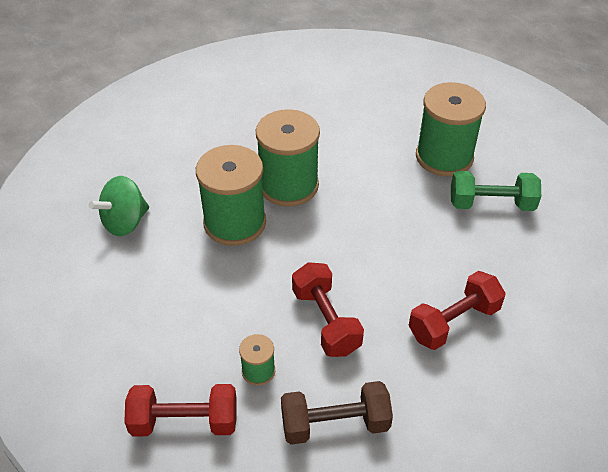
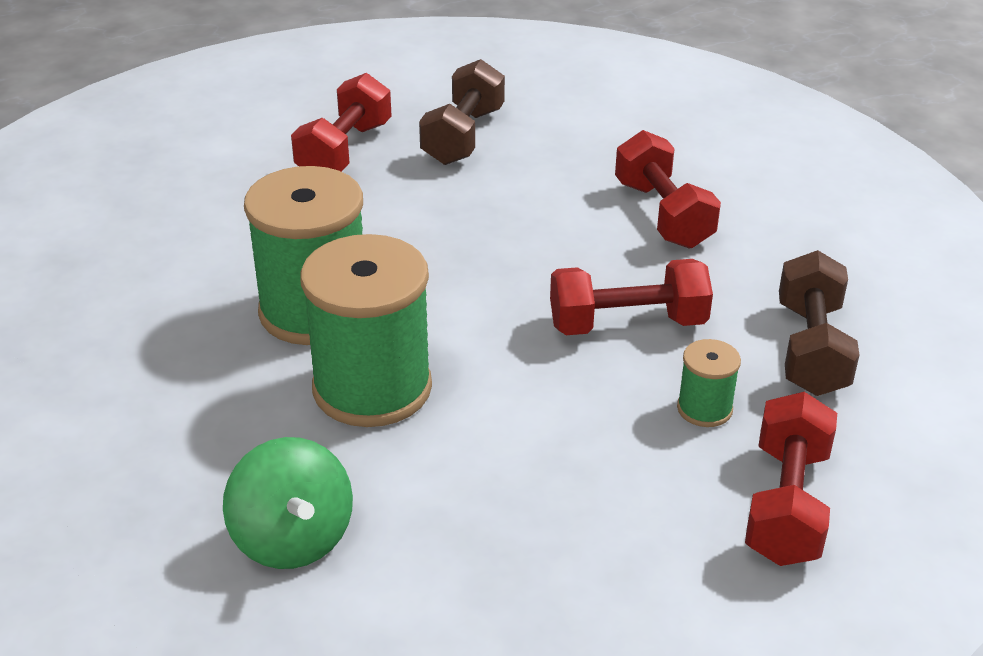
camera: 75 degrees left, 10 degrees down
(444, 157) = (344, 151): green spool -> red dumbbell
(491, 204) = (463, 136): green dumbbell -> brown dumbbell

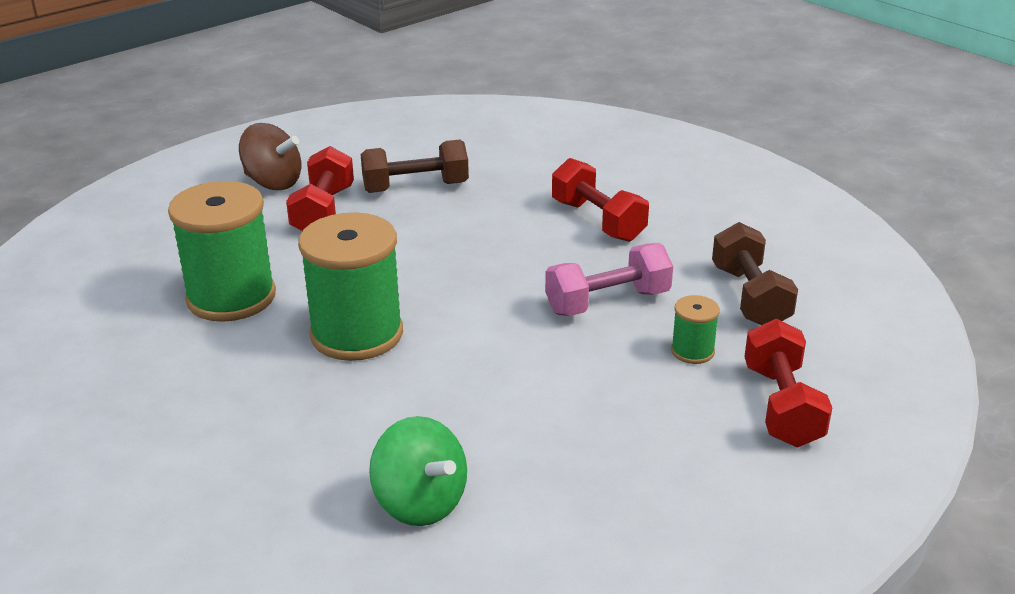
camera: 15 degrees left, 5 degrees down
(304, 106) = (273, 183): none -> brown spinning top
(372, 388) = (431, 382): green spool -> green spool (231, 297)
(463, 136) = (415, 187): brown dumbbell -> brown dumbbell turned 75 degrees clockwise
(627, 324) = (608, 302): red dumbbell -> pink dumbbell

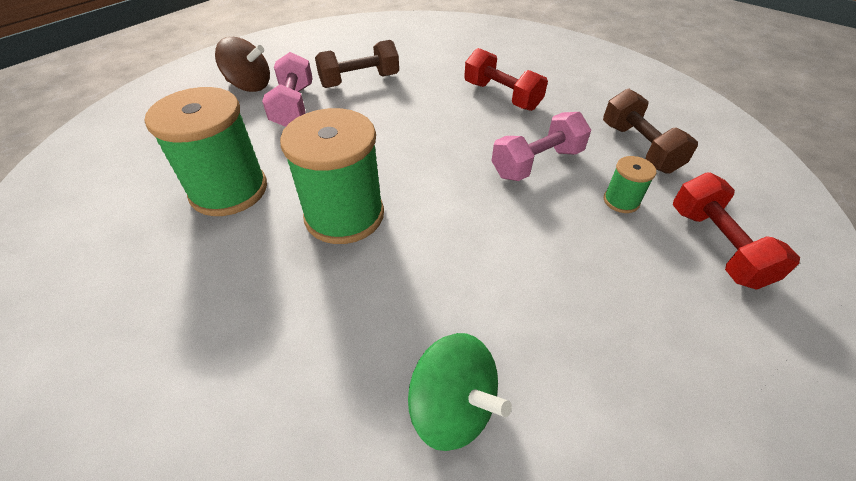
camera: 10 degrees left, 15 degrees up
(323, 212) = (293, 106): red dumbbell -> pink dumbbell

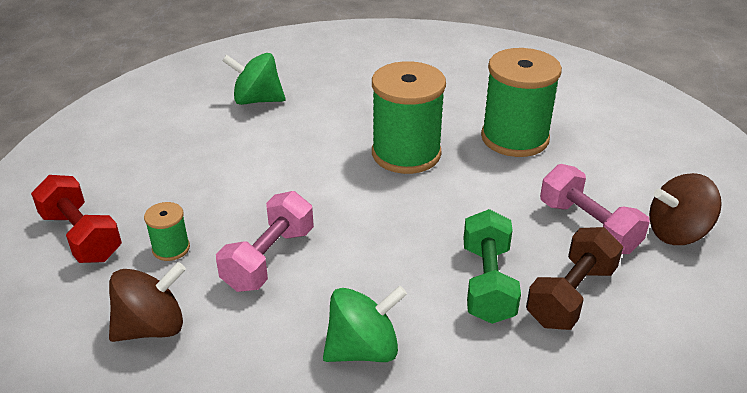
camera: 150 degrees right, 10 degrees down
(398, 100) = (487, 283): none -> green dumbbell
(501, 96) = (363, 349): red dumbbell -> green spinning top
(639, 148) = (152, 327): brown dumbbell -> brown spinning top

